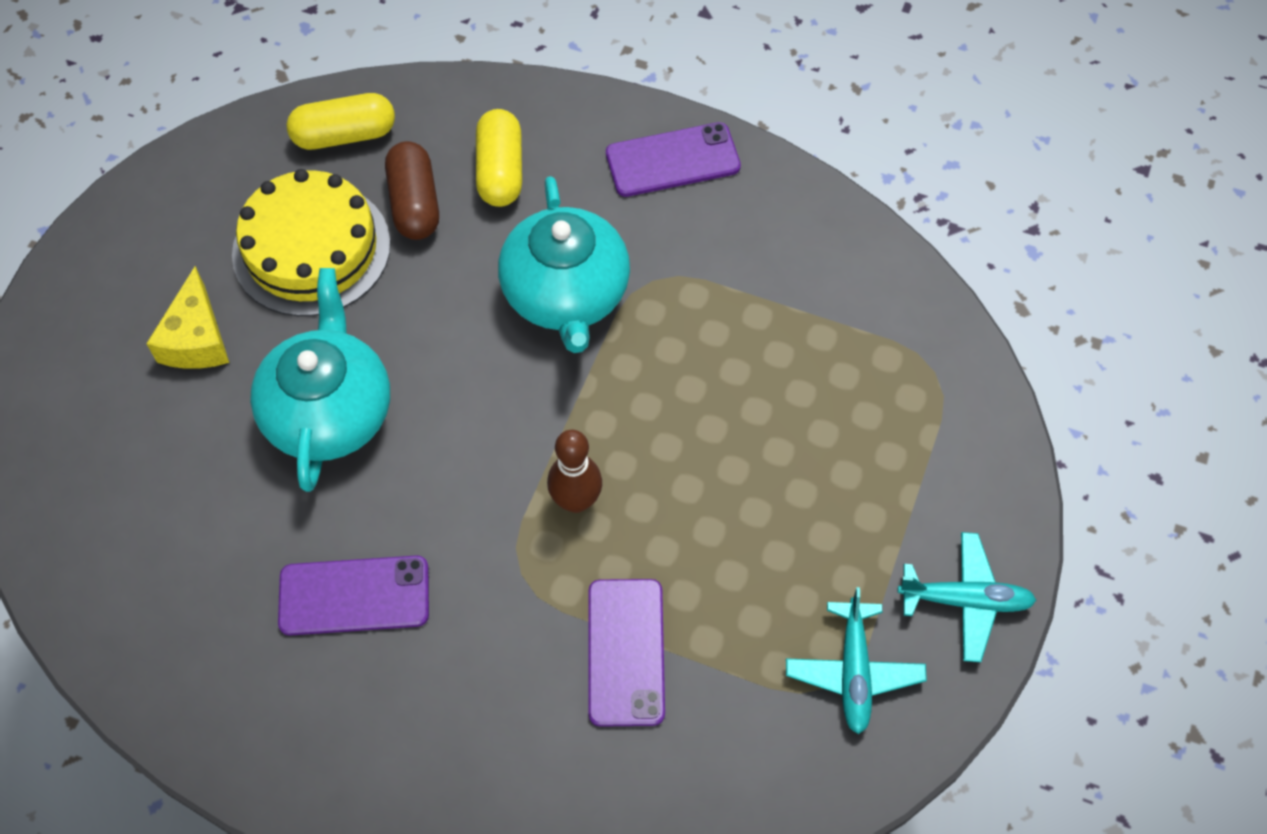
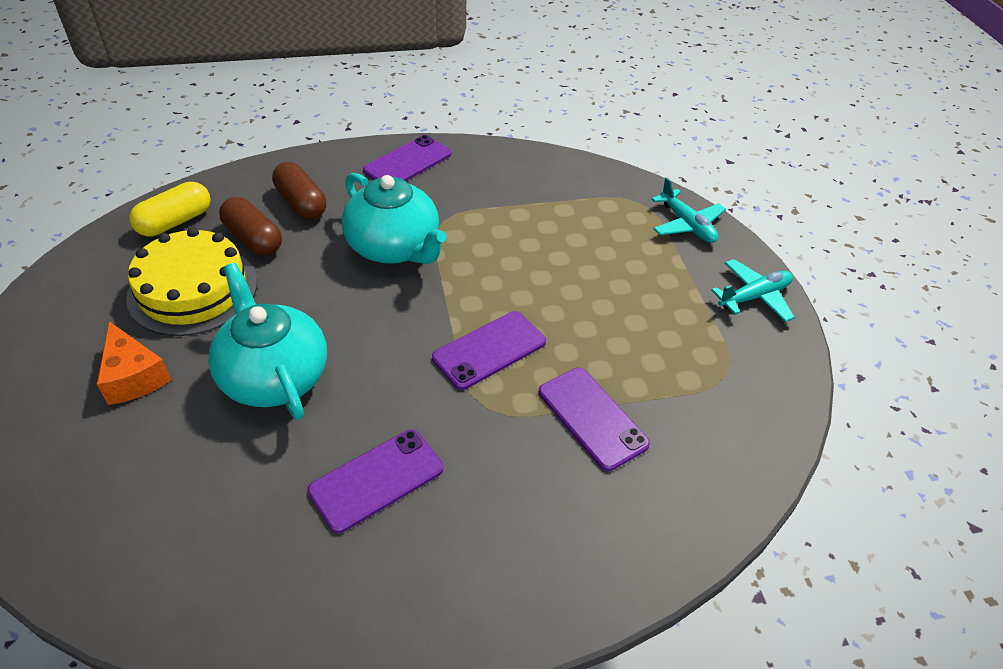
camera: 35 degrees left, 15 degrees down
(196, 339) = (133, 376): yellow cheese -> orange cheese
(500, 171) = (301, 203): yellow capsule -> brown capsule
(576, 501) = (489, 350): brown bowling pin -> purple phone
(853, 671) = (731, 360): turquoise plane -> turquoise plane (687, 225)

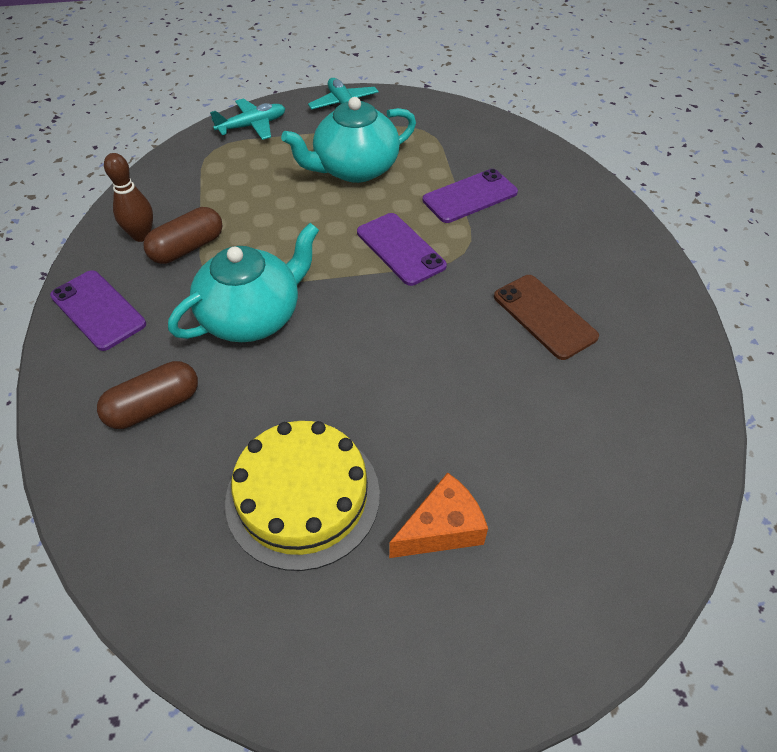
camera: 85 degrees left, 5 degrees up
(175, 222) = (162, 545): yellow capsule -> none
(253, 239) = (216, 447): brown capsule -> brown capsule (187, 248)
(274, 376) = (436, 399): turquoise teapot -> turquoise teapot (354, 169)
(376, 479) = (544, 316): purple phone -> brown phone
(499, 172) = (141, 236): none -> brown bowling pin

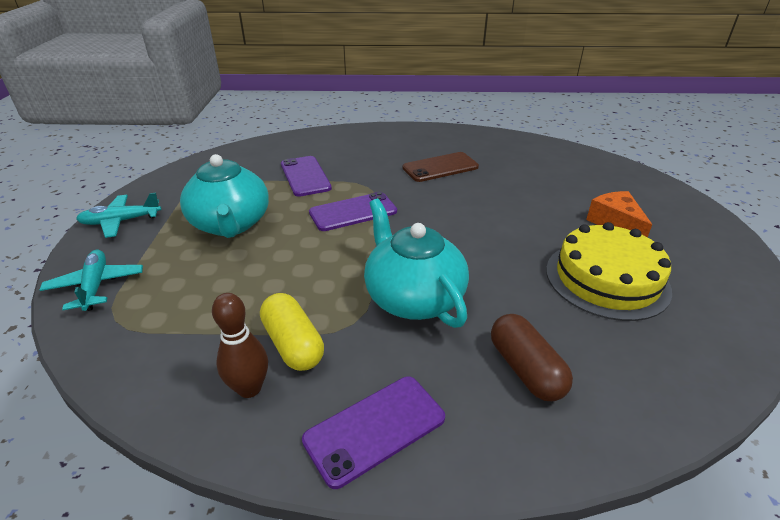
camera: 80 degrees left, 15 degrees down
(187, 248) = (293, 344): brown capsule -> yellow capsule

